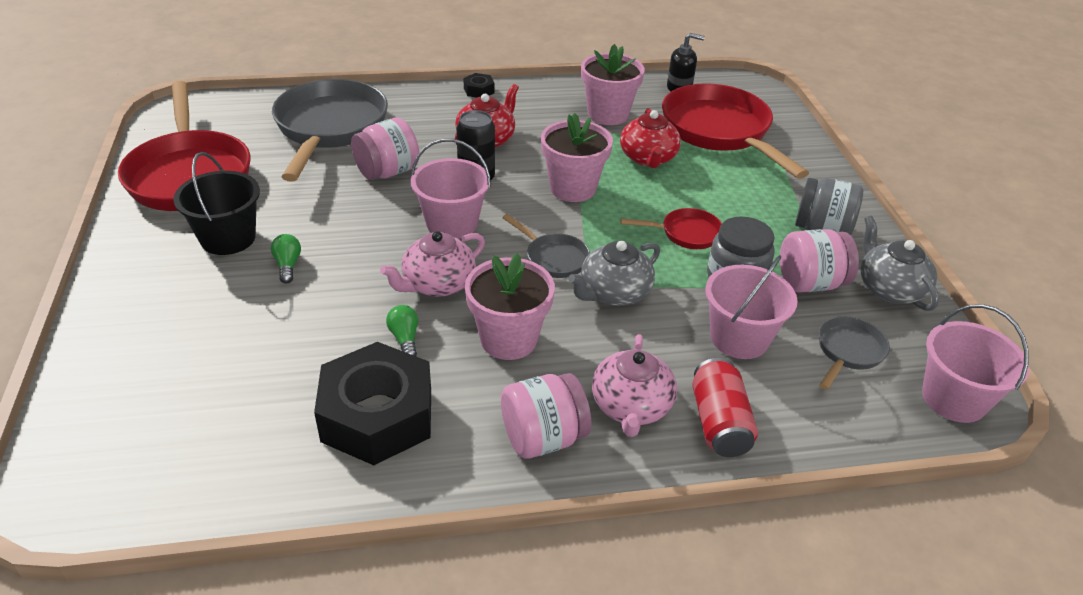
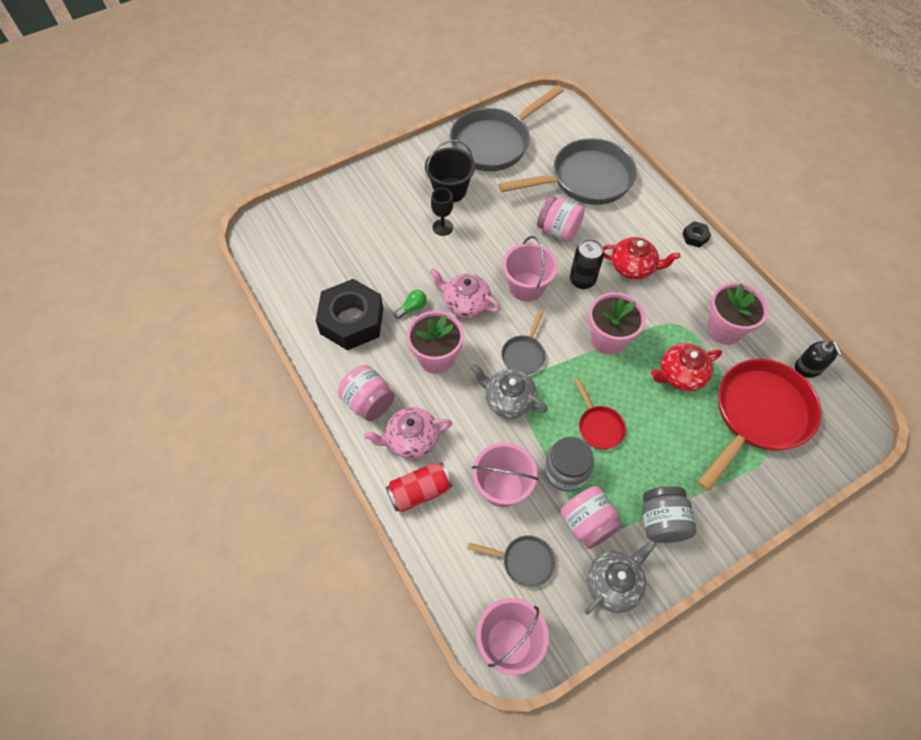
camera: 70 degrees right, 20 degrees up
(189, 174) = (494, 143): red pan -> grey pan
(288, 265) = (442, 227): green light bulb -> black goblet

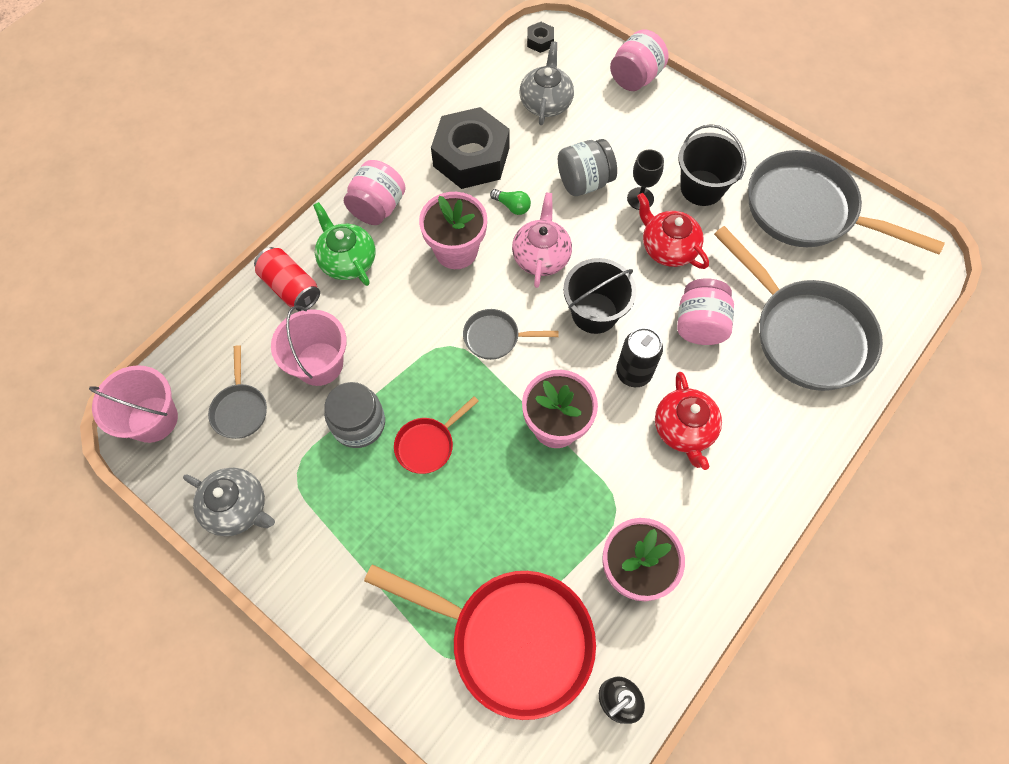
camera: 70 degrees right, 5 degrees up
(411, 439) = (347, 260): pink teapot -> green teapot
(508, 400) = (429, 338): grey teapot -> grey teapot (546, 103)
(526, 286) = (594, 313): pink bucket -> black bucket
(587, 523) = (301, 463): pink jar -> pink jar (635, 78)
(661, 522) = (326, 545): grey jar -> grey jar (584, 182)
(680, 375) = (537, 526): red teapot -> red teapot (668, 248)
(695, 237) = (778, 500): black nut -> black nut (540, 41)

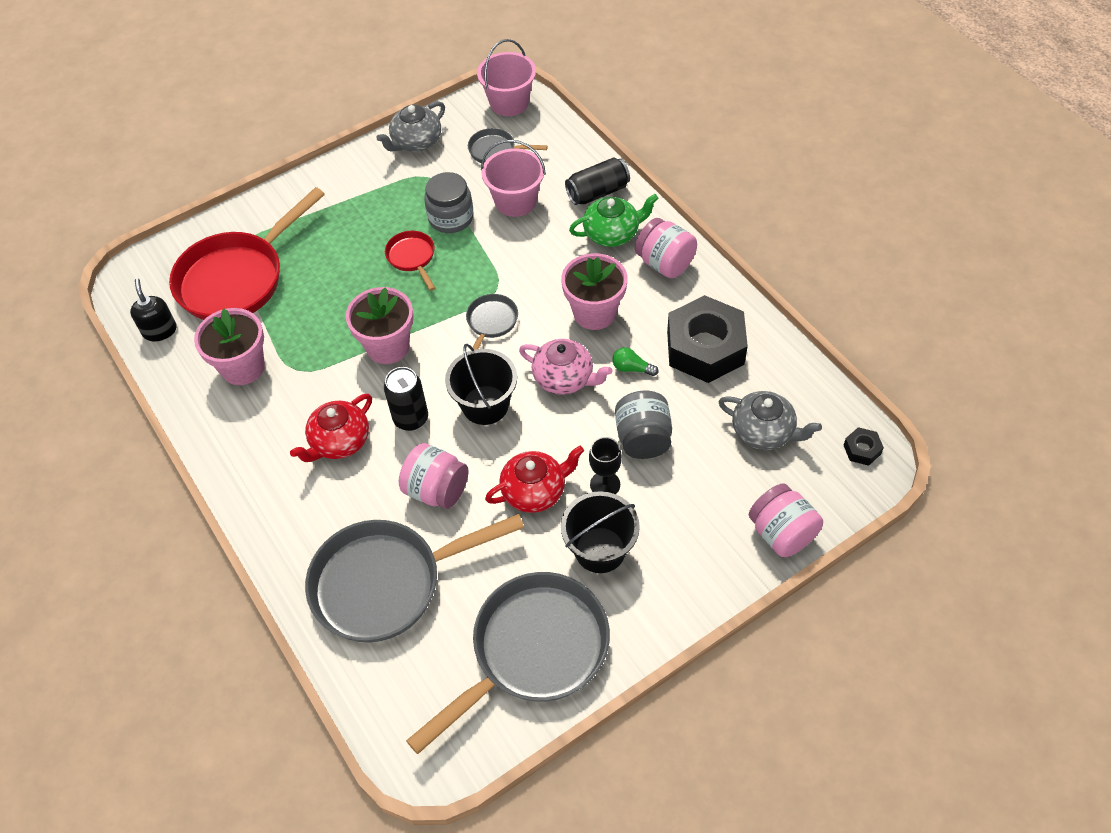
camera: 110 degrees right, 10 degrees down
(291, 287) = (597, 192): red can -> black can
(512, 206) = (632, 368): green light bulb -> green light bulb turned 60 degrees clockwise
(684, 429) = (339, 441): red teapot -> red teapot turned 60 degrees counterclockwise

